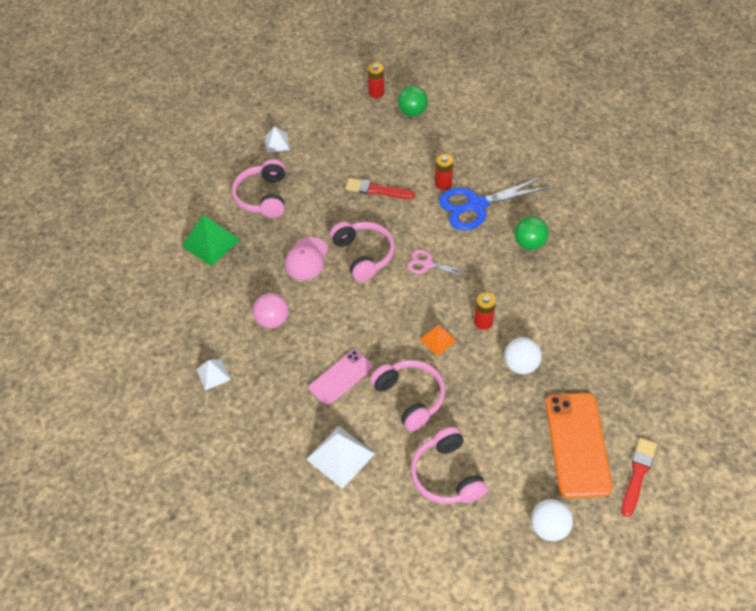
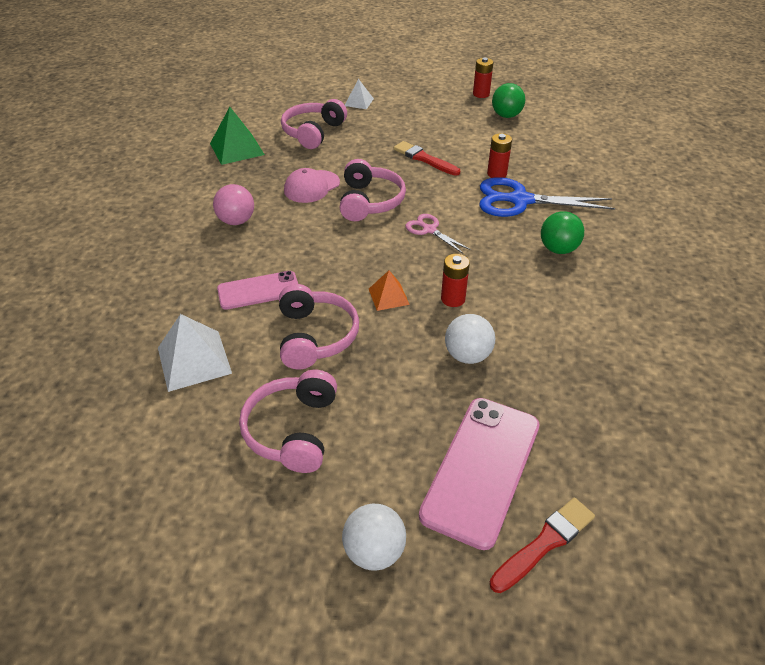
camera: 25 degrees right, 10 degrees down
(213, 374) = (142, 242): white pyramid -> none
(577, 444) = (482, 469): orange phone -> pink phone

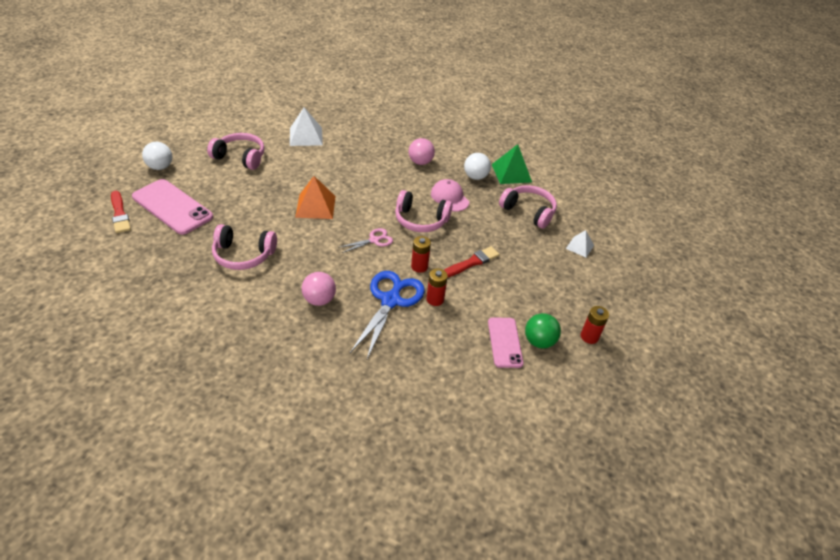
camera: 100 degrees right, 0 degrees up
(258, 291) = (348, 161): pink phone -> pink phone (504, 342)
(315, 336) = (299, 174): pink headphones -> pink headphones (243, 255)
(388, 296) = (315, 206): orange pyramid -> orange pyramid, size x1.70
(453, 299) = (297, 231): red battery -> red battery (419, 266)
(467, 355) = (247, 224): white ball -> white ball (475, 177)
(558, 249) = (319, 300): green ball -> pink ball

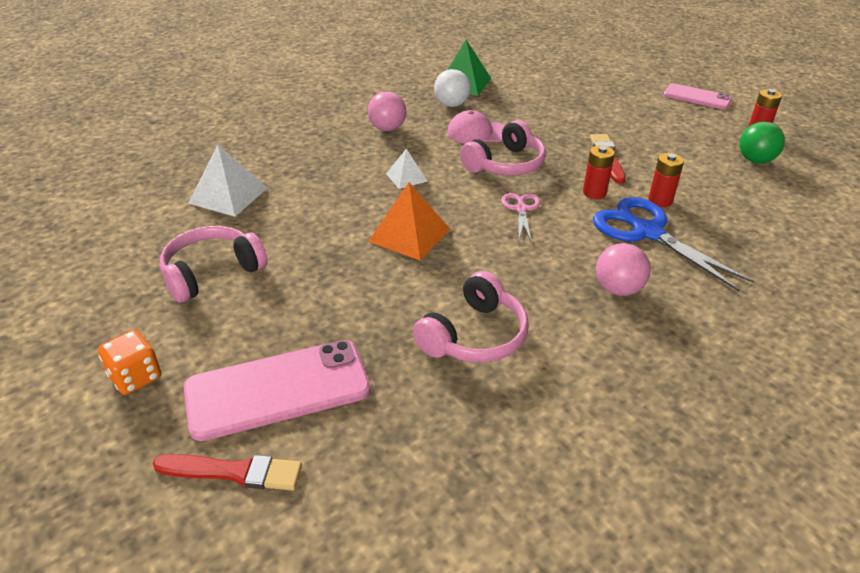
camera: 55 degrees left, 5 degrees down
(160, 167) = (136, 377): white ball -> orange dice
(504, 342) = (750, 180): pink phone -> pink phone (697, 97)
(528, 211) = (541, 97): pink headphones -> none
(580, 247) = (619, 91): white pyramid -> white pyramid (406, 177)

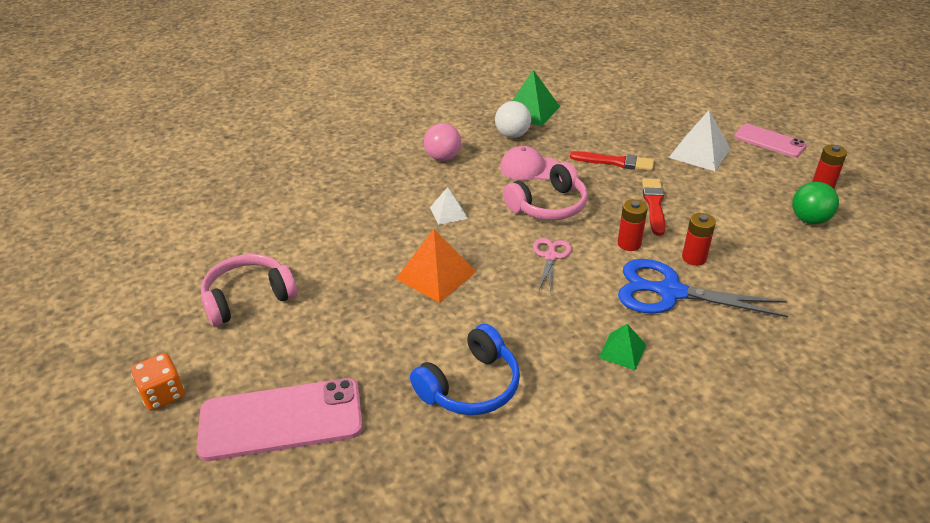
camera: 10 degrees right, 0 degrees up
(228, 195) = (279, 219): white pyramid -> white pyramid (699, 153)
(234, 472) = (227, 493): red brush -> red brush (615, 162)
(474, 336) = (470, 386): pink headphones -> blue headphones
(618, 289) = (622, 351): pink ball -> green pyramid
(647, 232) = (670, 292): blue scissors -> blue scissors turned 45 degrees counterclockwise

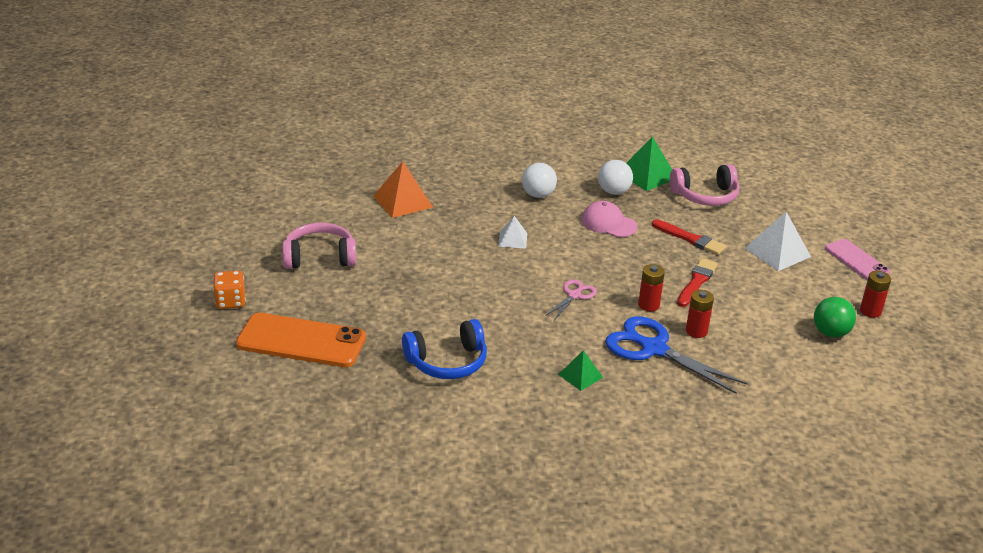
camera: 20 degrees right, 5 degrees down
(281, 420) = (301, 341): pink phone -> orange phone
(436, 275) = (471, 282): orange pyramid -> orange pyramid (403, 201)
(443, 158) = (538, 195): pink ball -> white ball
(548, 206) = (602, 257): pink headphones -> pink headphones (705, 196)

